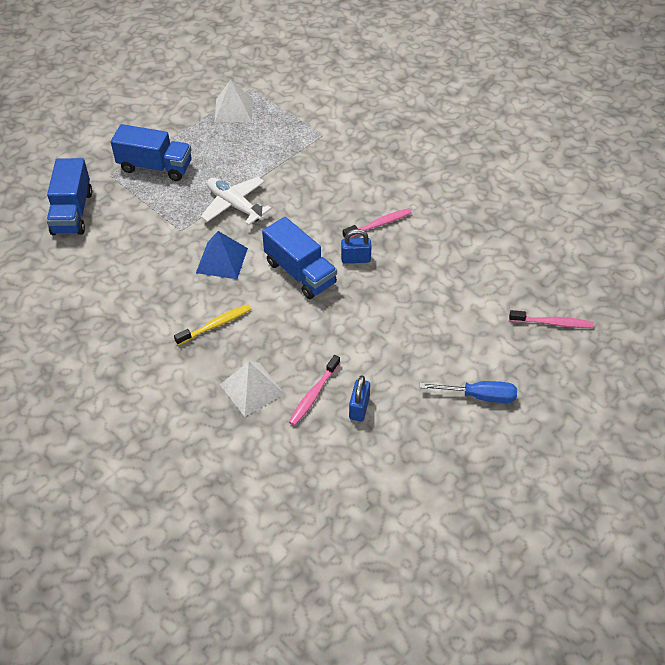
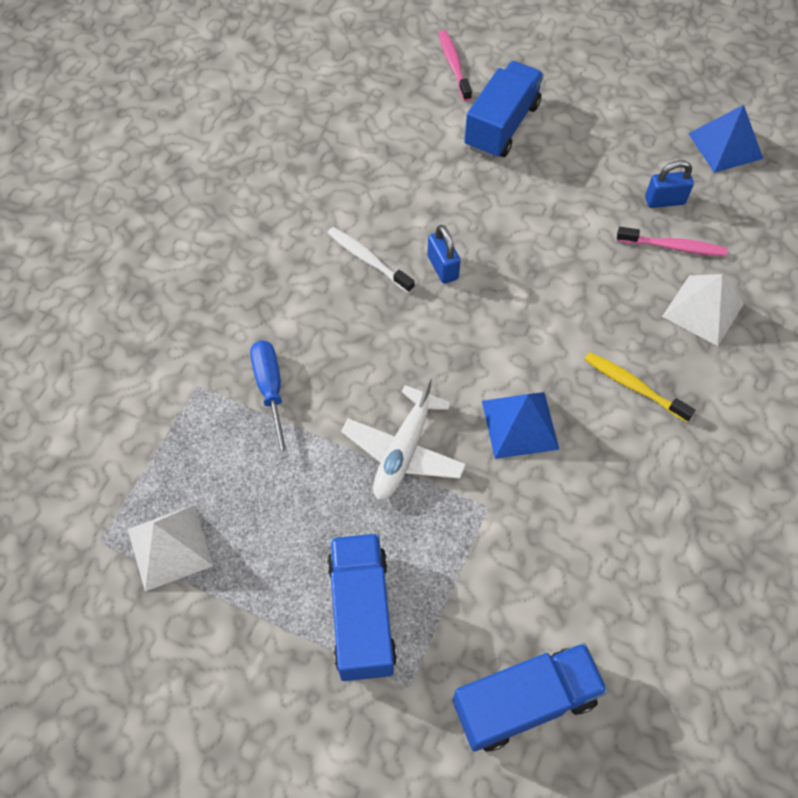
camera: 110 degrees left, 10 degrees up
(300, 273) = (496, 321): blue truck -> blue truck (502, 126)
(379, 224) = (368, 259): pink toothbrush -> white toothbrush
(399, 477) = (725, 145): none -> blue pyramid
(479, 396) = (587, 105): blue screwdriver -> blue screwdriver (270, 390)

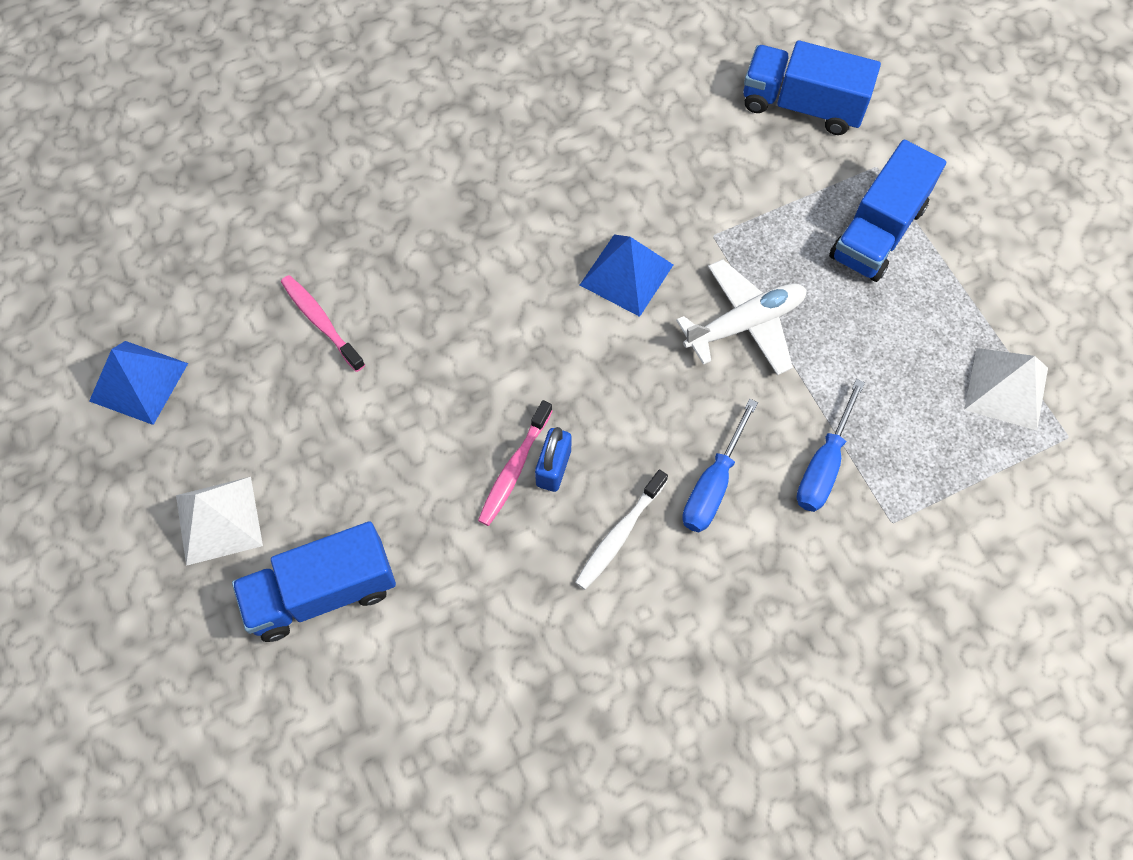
camera: 140 degrees left, 5 degrees up
(334, 326) = (713, 485): none -> blue screwdriver
(368, 259) = (619, 535): white toothbrush -> white toothbrush turned 45 degrees clockwise
(454, 65) = (280, 732): pink toothbrush -> pink toothbrush (514, 469)
(633, 386) = (501, 235): yellow toothbrush -> none
(664, 200) = (270, 371): blue padlock -> none
(703, 310) = (368, 250): white pyramid -> white pyramid (219, 520)

